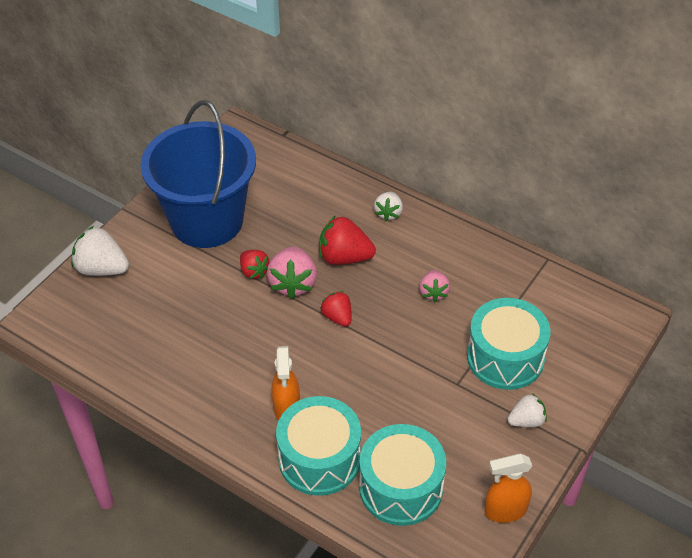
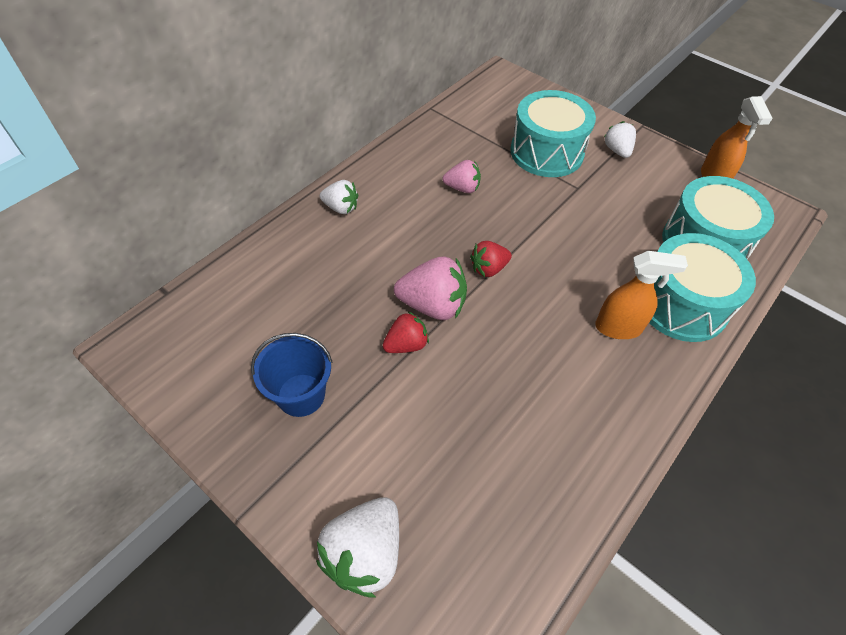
camera: 85 degrees left, 5 degrees up
(207, 220) = (301, 395): blue bucket -> blue bucket, size x0.45
(344, 257) = (399, 253): red strawberry -> none

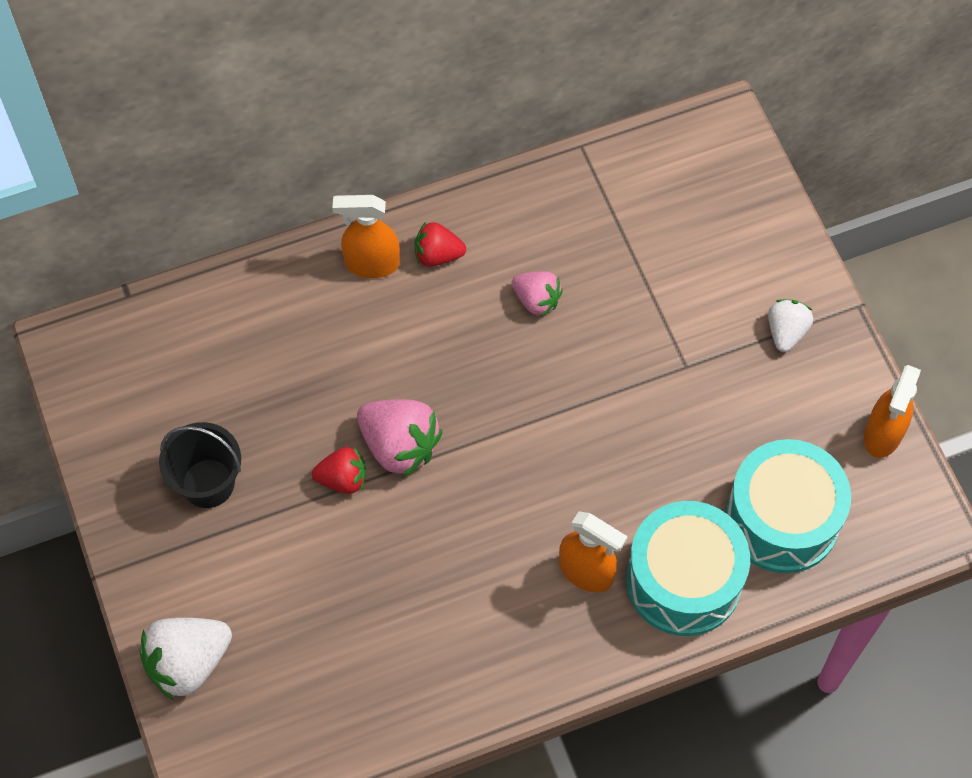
camera: 30 degrees right, 10 degrees up
(301, 395) = (208, 483): blue bucket -> black bucket
(341, 208) = (371, 264): white strawberry -> orange spray bottle
(488, 268) = (492, 429): red strawberry -> red strawberry (437, 255)
(546, 152) = (687, 291): turquoise drum -> none

